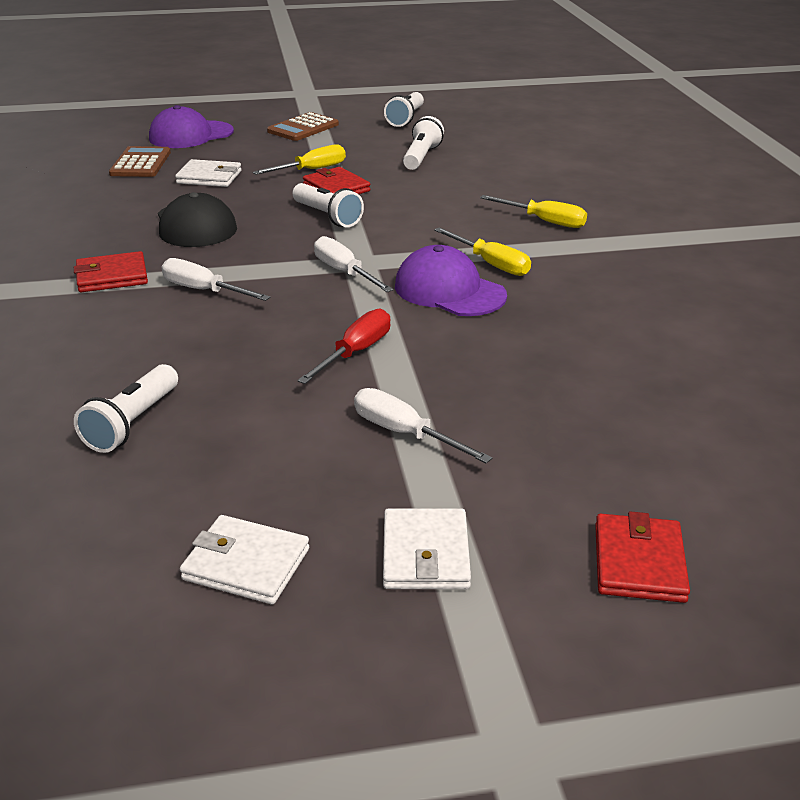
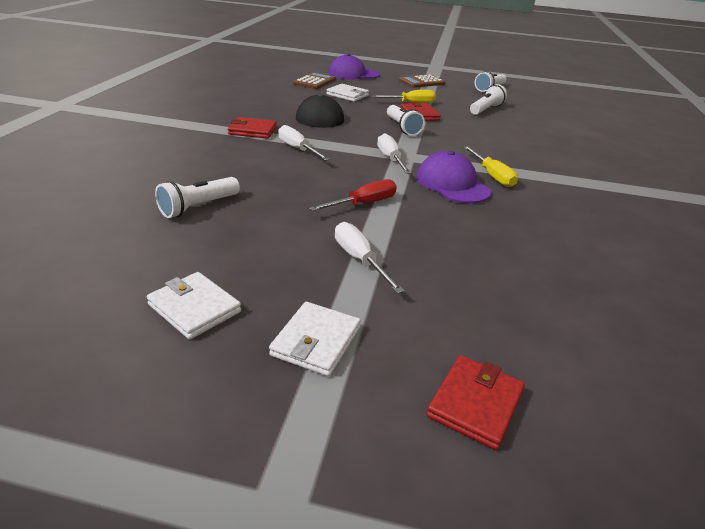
camera: 20 degrees right, 0 degrees up
(544, 221) = (547, 160): yellow screwdriver -> none

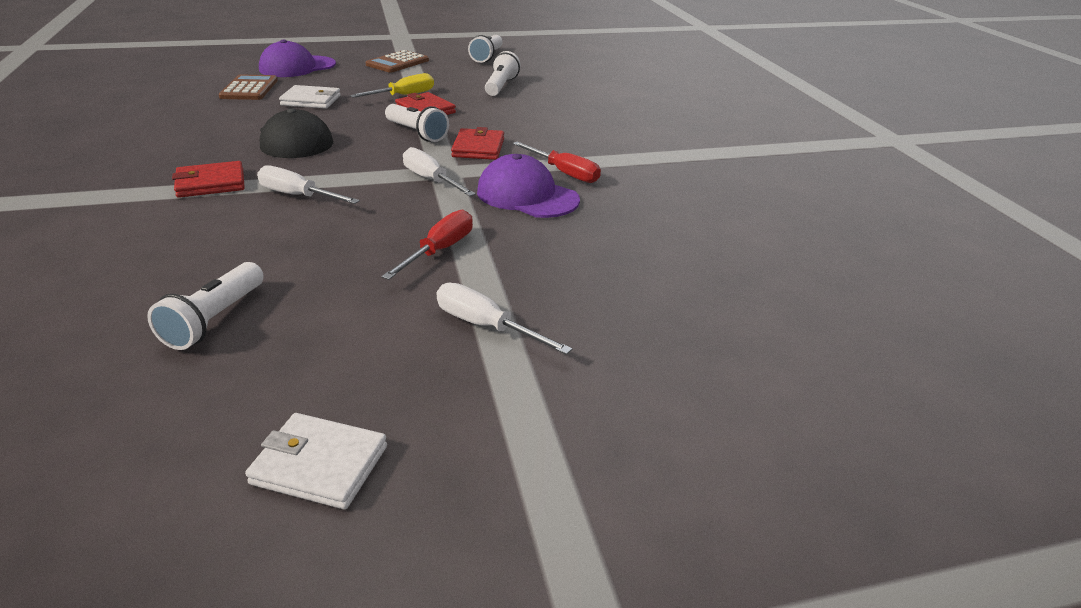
camera: 25 degrees left, 0 degrees up
(316, 341) = (507, 448): white wallet -> none
(475, 404) = (722, 452): red wallet -> red wallet (478, 148)
(492, 176) = (564, 173): yellow screwdriver -> red screwdriver

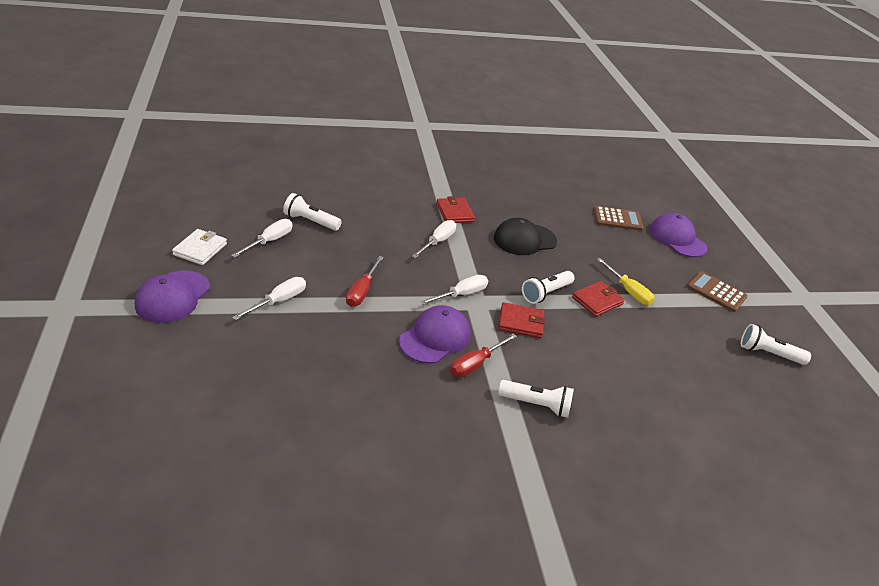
camera: 90 degrees right, 5 degrees up
(288, 363) = (269, 241): none -> white screwdriver
(311, 100) = (601, 246): white wallet -> none
(439, 250) = (362, 291): red screwdriver -> red screwdriver turned 75 degrees clockwise
(501, 86) = (676, 353): white flashlight -> white flashlight (536, 405)
(510, 468) = (173, 297): none -> purple cap

